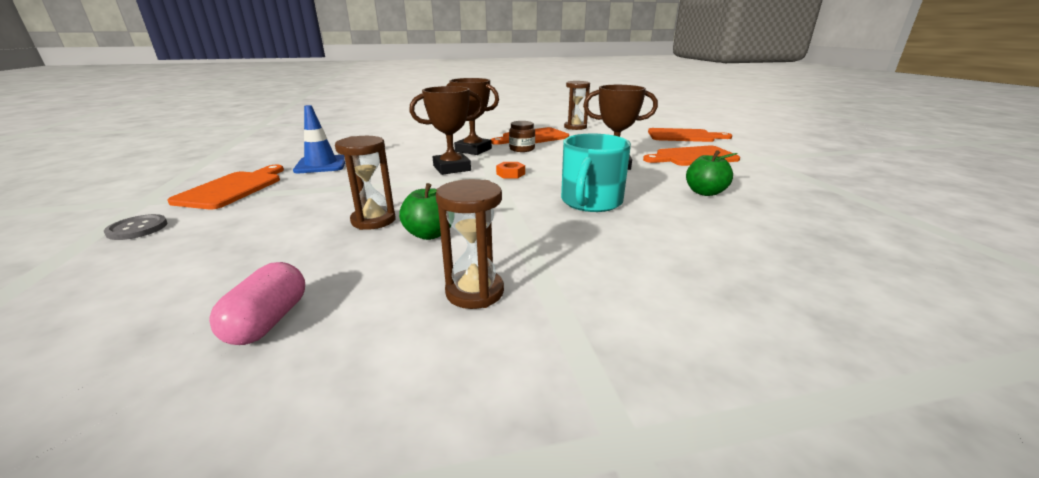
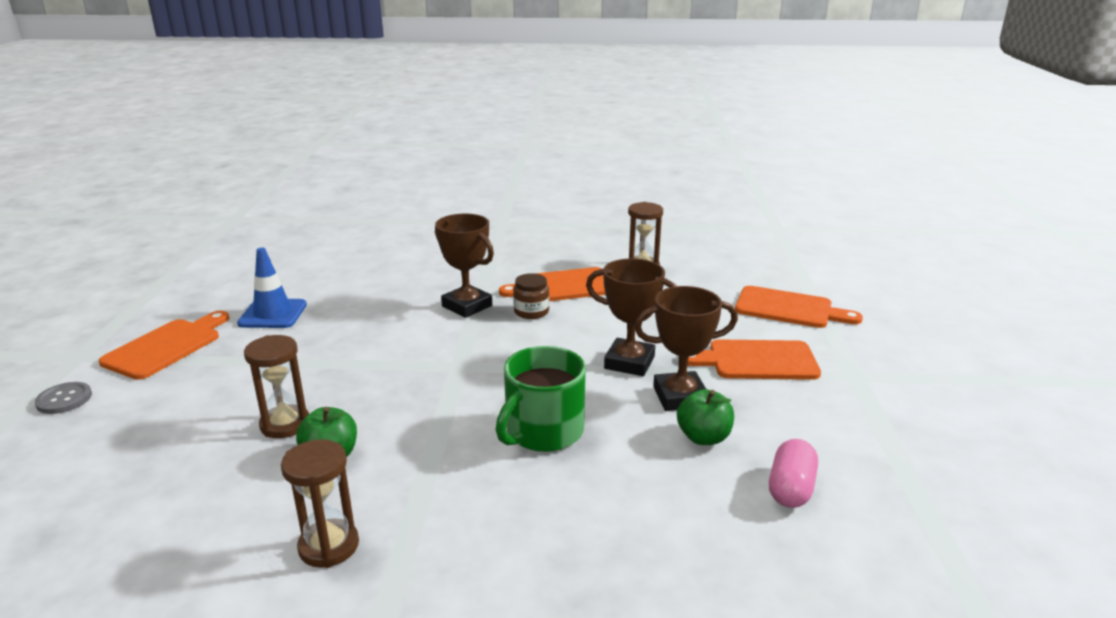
camera: 15 degrees right, 0 degrees up
(268, 321) = (139, 544): pink capsule -> pink capsule (790, 489)
(452, 168) = (418, 341): brown trophy -> brown trophy (680, 397)
(510, 174) = (482, 363): orange nut -> none
(591, 202) = (543, 431): turquoise mug -> green mug

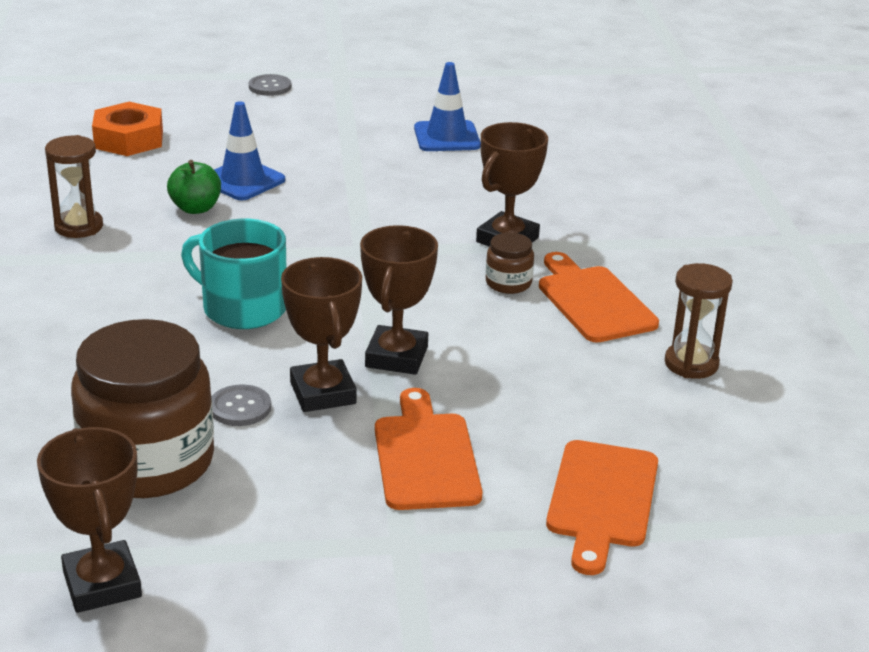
camera: 80 degrees right, 5 degrees up
(112, 507) = (129, 139): none -> orange nut
(166, 347) = (365, 104): orange cutting board -> none
(285, 424) = (243, 180): brown hourglass -> blue traffic cone
(543, 431) = (242, 308): green mug -> turquoise mug
(703, 437) = (240, 407): green apple -> grey button
(790, 489) = (148, 462): pink capsule -> brown jar
(961, 513) = (102, 584): none -> brown trophy

